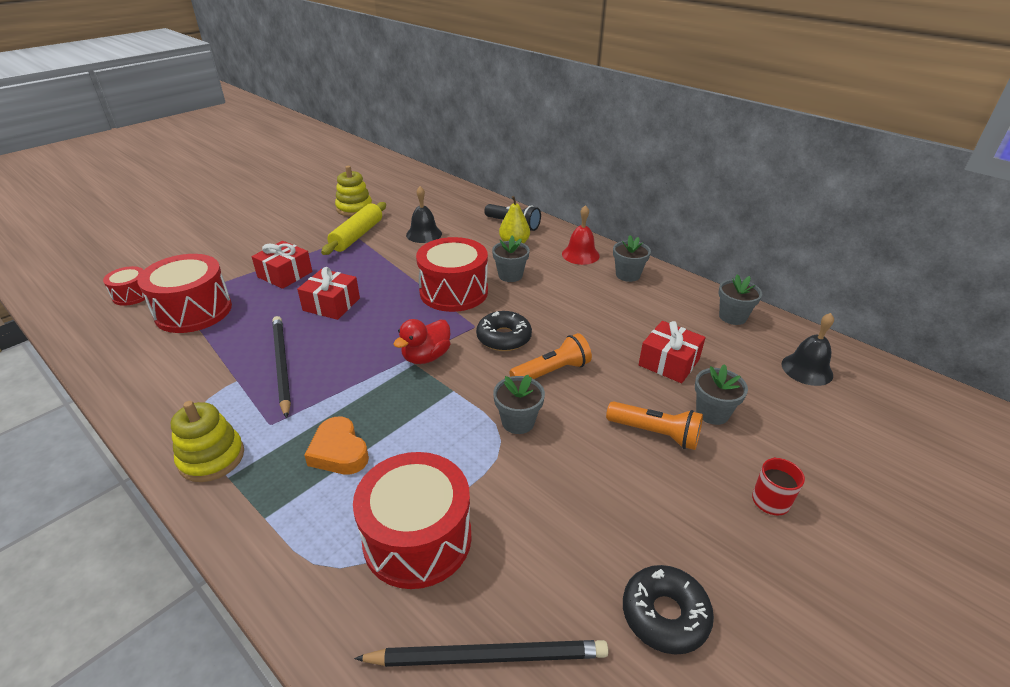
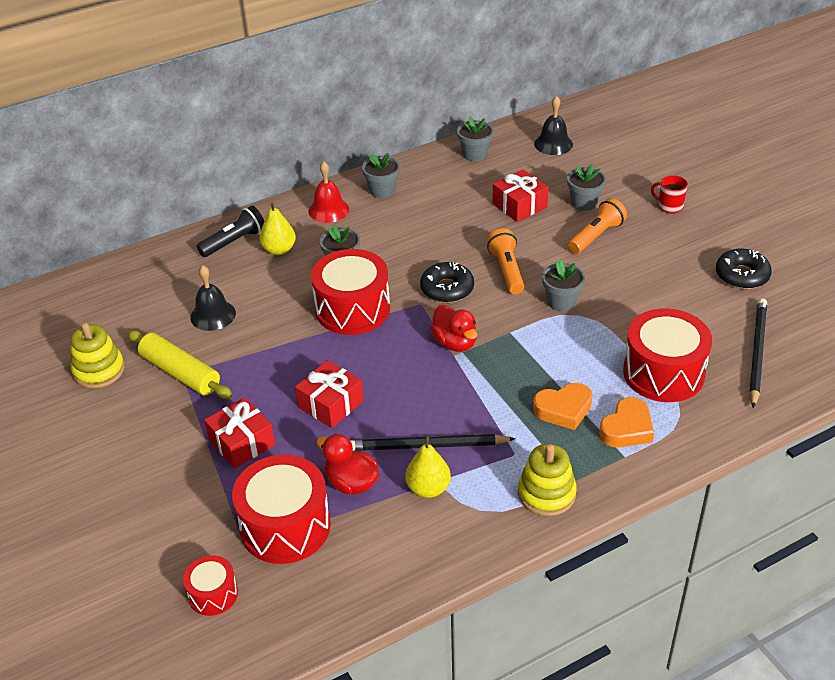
camera: 70 degrees left, 5 degrees up
(227, 376) = (428, 488): none -> yellow pear
(238, 332) = (351, 483): none -> red duck
(312, 513) = (627, 428): none -> orange heart

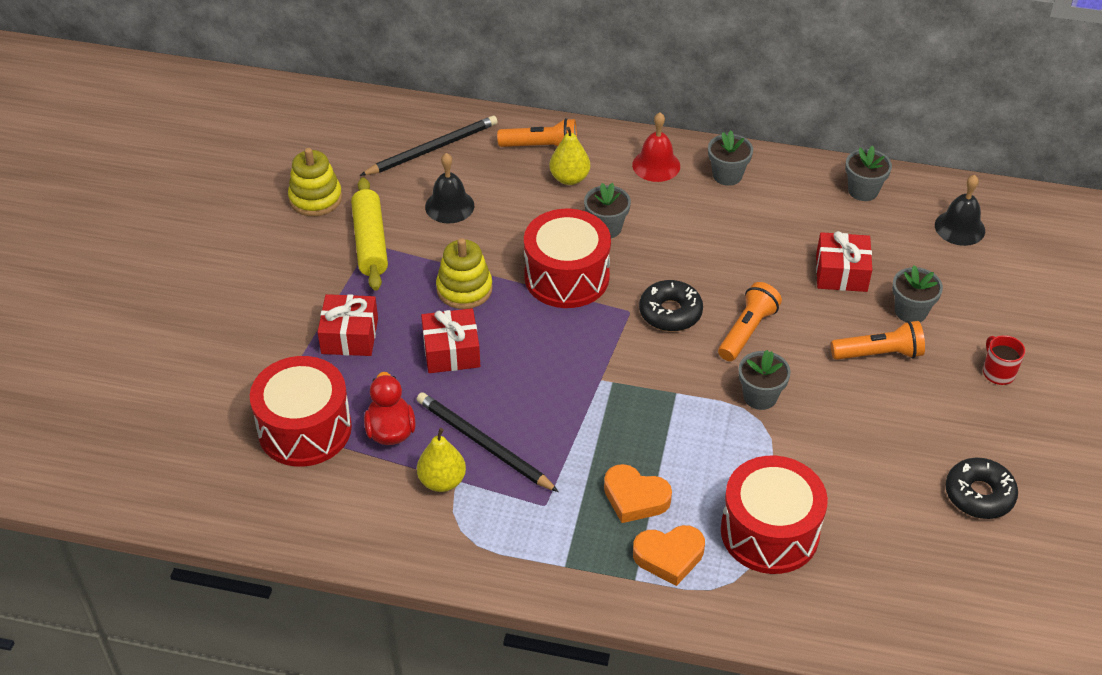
camera: 40 degrees right, 5 degrees up
(213, 594) = (200, 443): red drum -> none
(234, 241) = (541, 146): black flashlight -> orange flashlight
(455, 343) = (616, 369): red duck -> none
(546, 493) = (529, 559): yellow stacking toy -> yellow stacking toy (464, 289)
(757, 353) = (888, 580): black pencil -> black pencil (432, 149)

